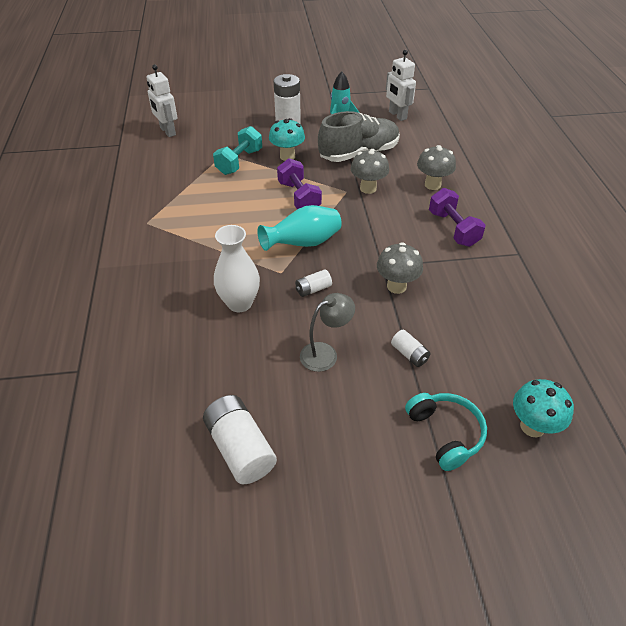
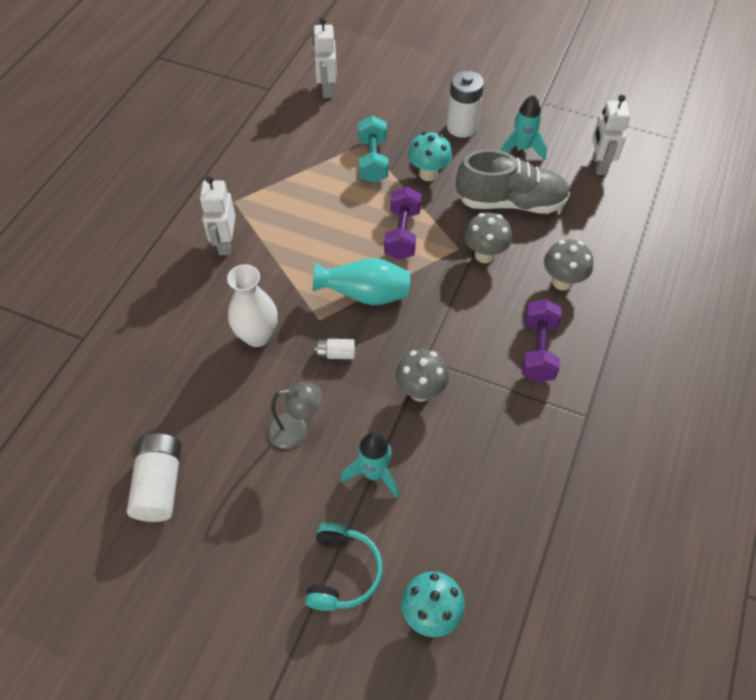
camera: 30 degrees right, 10 degrees up
(161, 252) = (225, 243): none -> white robot
(239, 162) = (373, 161): turquoise dumbbell -> turquoise dumbbell turned 60 degrees counterclockwise
(409, 354) = (374, 473): white battery -> turquoise rocket

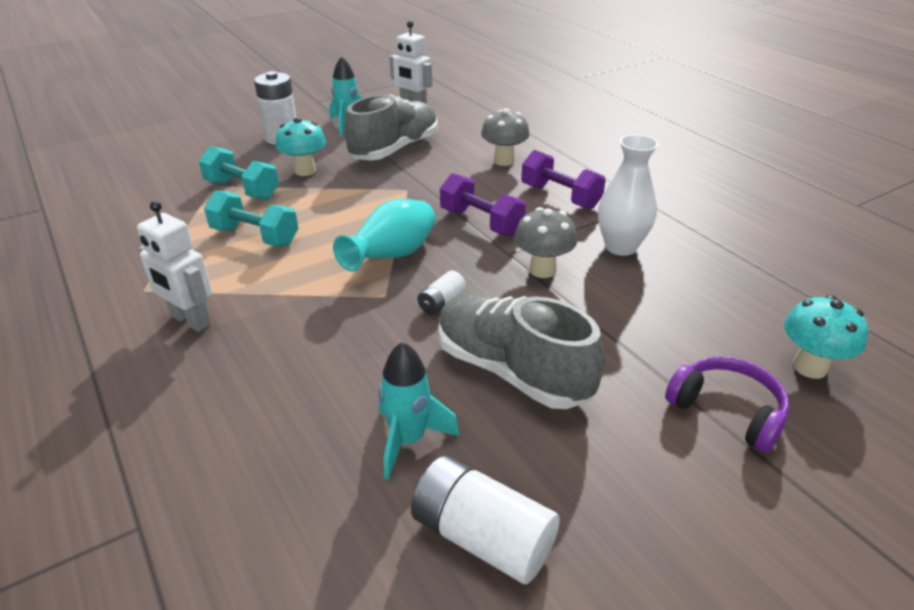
camera: 55 degrees left, 20 degrees down
(257, 336) = (351, 348): white vase -> white vase (620, 247)
(296, 430) = (512, 370): grey lamp -> grey shoe
(326, 209) = (255, 236): none -> turquoise dumbbell
(327, 89) = (112, 179): white robot -> none
(342, 572) = (727, 411): turquoise headphones -> purple headphones
(374, 473) = (615, 337): turquoise rocket -> turquoise rocket (408, 440)
(402, 234) = (350, 209): purple dumbbell -> purple dumbbell (481, 222)
(484, 255) = (431, 181): grey mushroom -> none

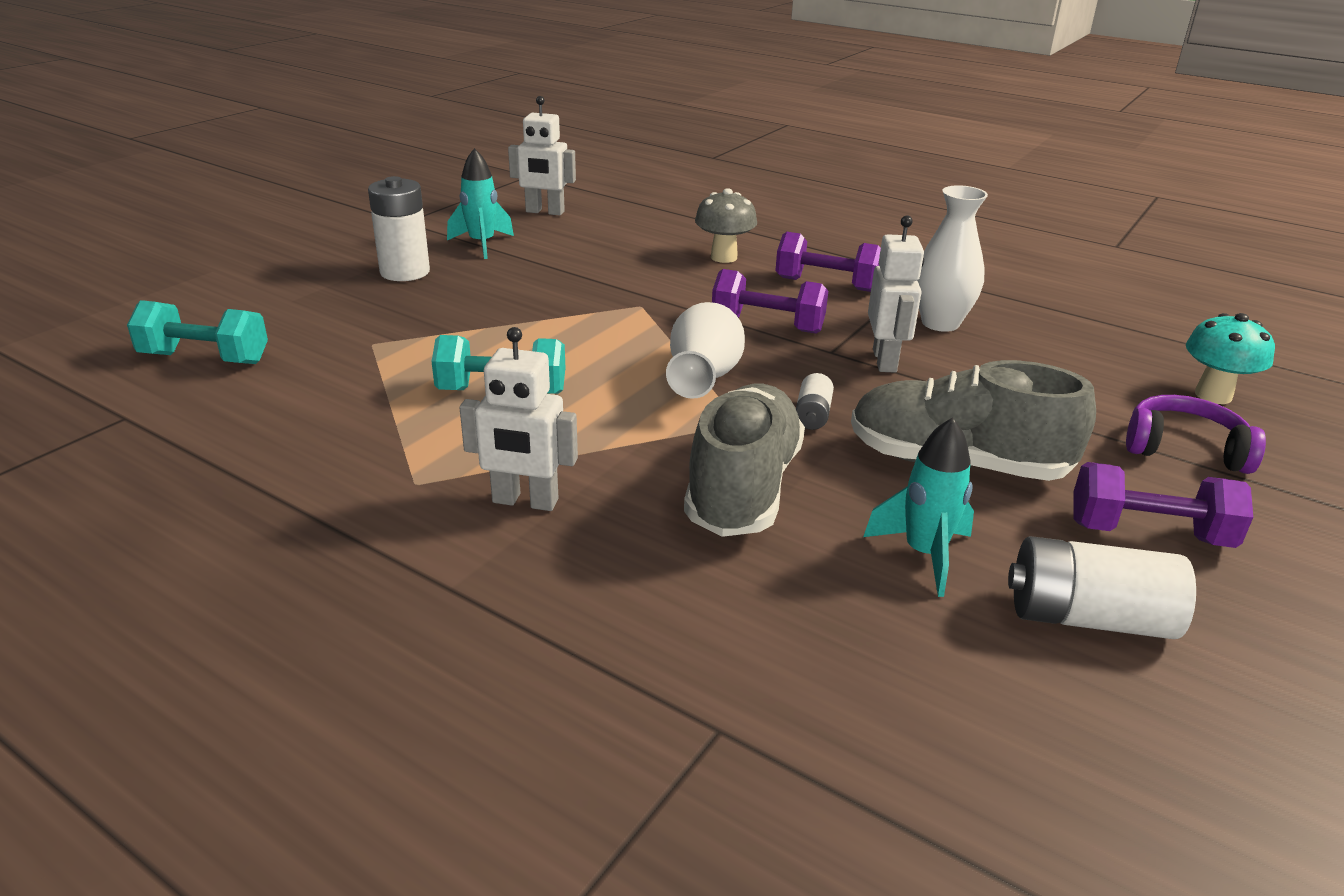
camera: 25 degrees left, 5 degrees down
(242, 190) = (420, 341): turquoise dumbbell -> turquoise dumbbell (205, 358)
(305, 171) = (483, 306): turquoise mushroom -> none
(392, 256) = (703, 380): turquoise vase -> white vase
(394, 150) = (576, 264): grey shoe -> grey shoe (743, 488)
(542, 270) = (885, 361): grey mushroom -> white robot
(612, 479) = (1149, 533): none -> purple dumbbell

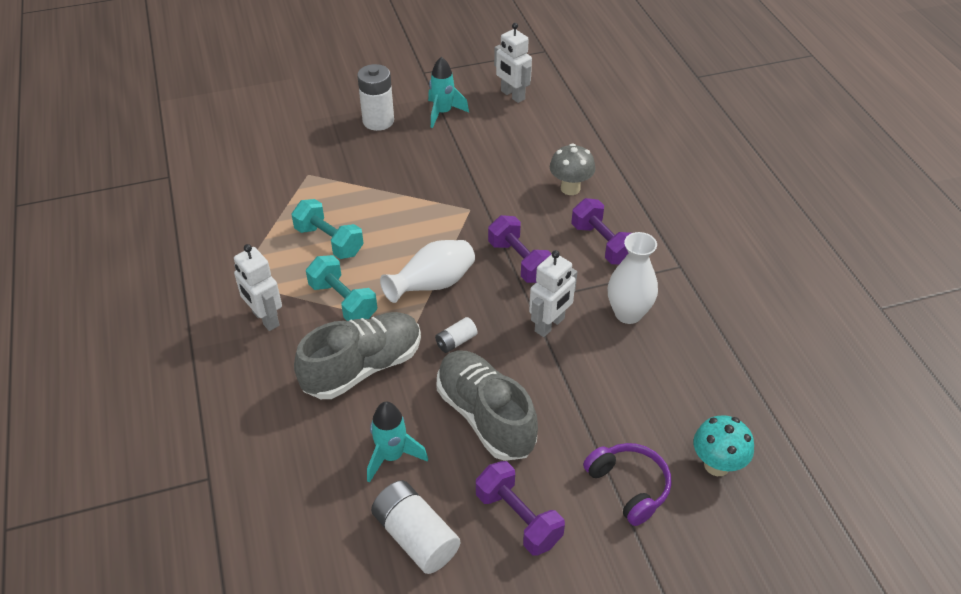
camera: 40 degrees right, 15 degrees up
(205, 358) = (230, 150): turquoise dumbbell -> turquoise dumbbell (343, 301)

